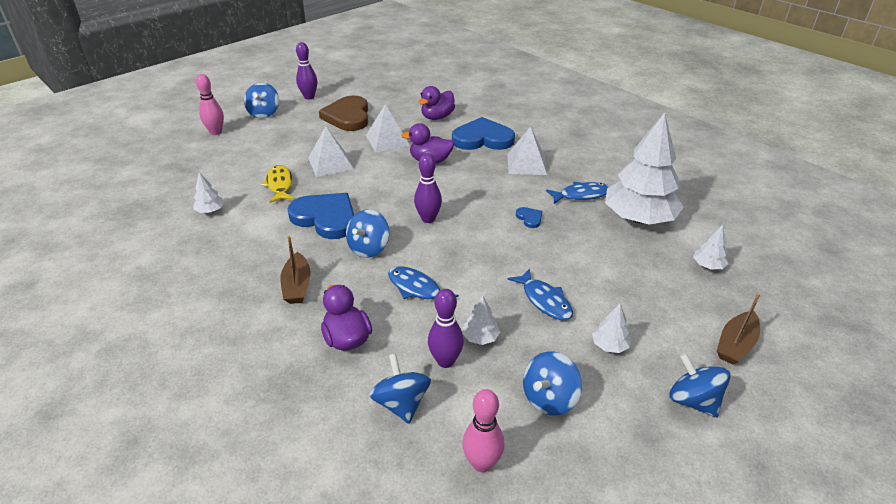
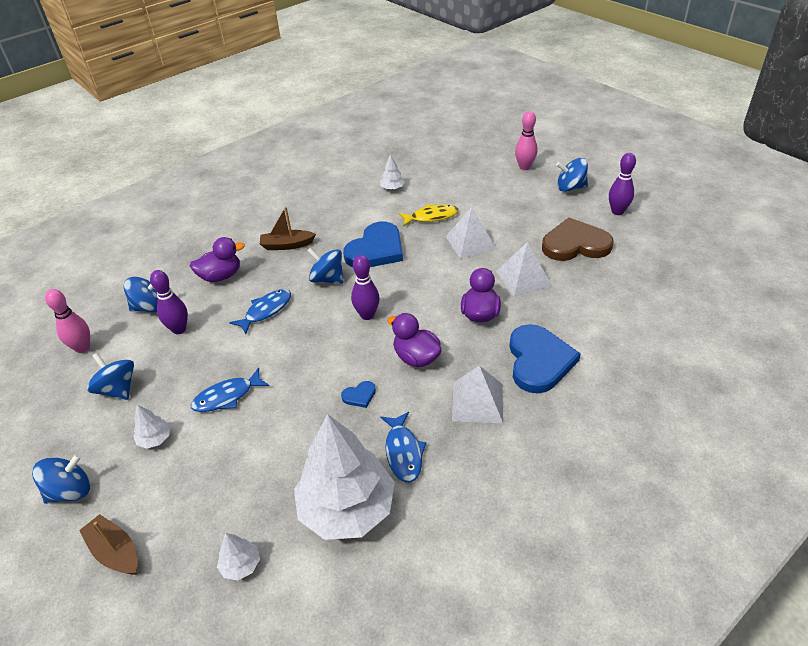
camera: 95 degrees right, 5 degrees up
(437, 117) = (590, 318): purple duck -> purple duck (416, 357)
(480, 337) = (196, 350): white tree -> none

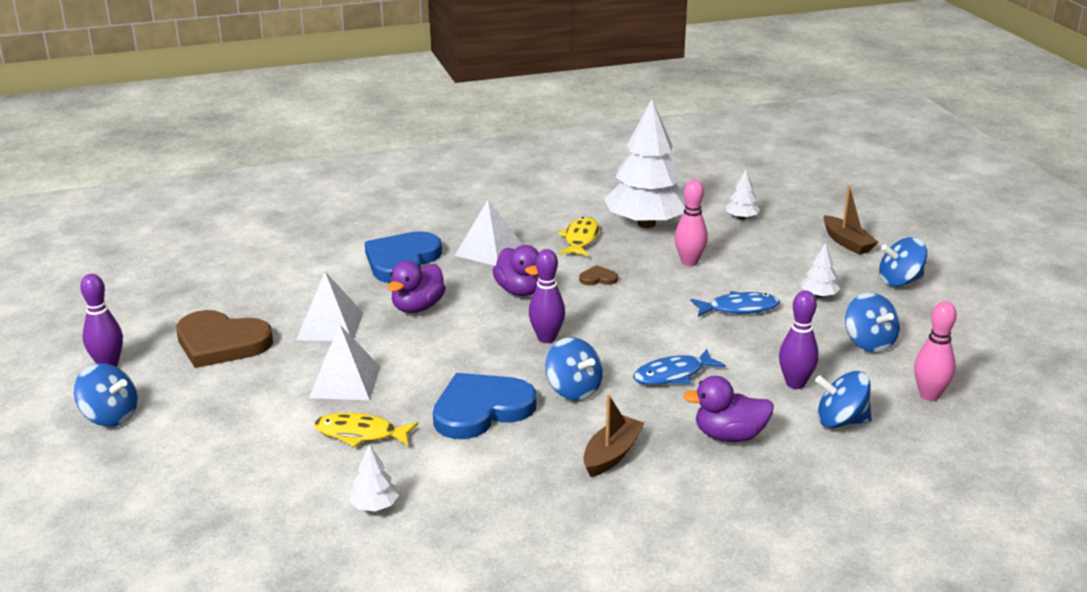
camera: 160 degrees left, 15 degrees down
(287, 245) = (611, 455): brown boat -> brown boat turned 75 degrees counterclockwise
(359, 395) = (598, 278): blue heart -> brown heart
(403, 452) = (580, 239): blue fish -> yellow fish
(524, 167) = (120, 475): pink bowling pin -> pink bowling pin (689, 262)

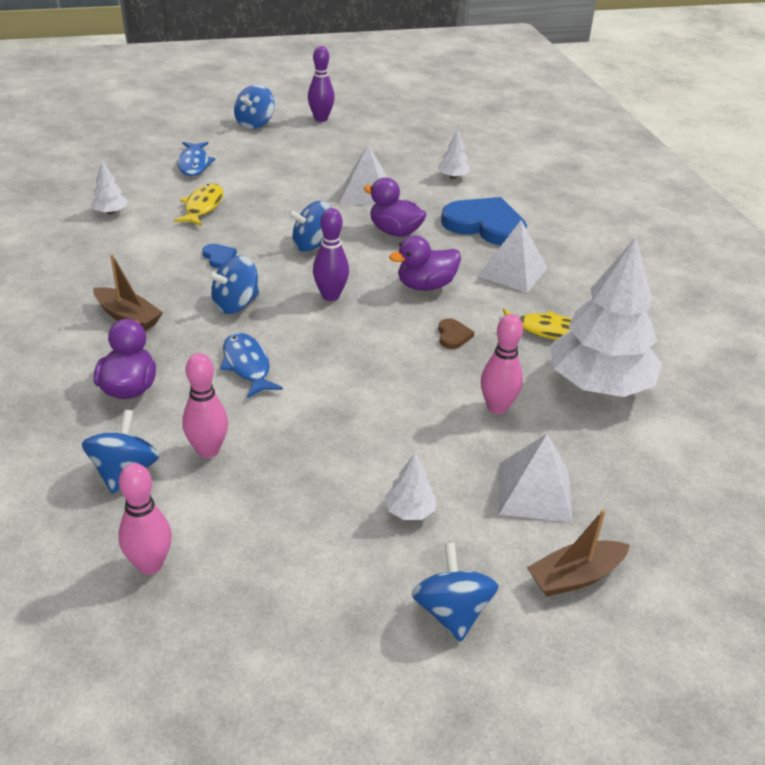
camera: 90 degrees right, 10 degrees up
(221, 343) = (345, 153): brown heart -> none
(345, 382) = (277, 200): white pyramid -> white pyramid (534, 492)
(481, 409) = (219, 257): blue heart -> blue heart, size x0.42
(739, 308) = (380, 432): blue fish -> blue fish (194, 164)
(741, 218) = (637, 473): white tree -> white tree (453, 177)
(795, 383) = (208, 450): purple bowling pin -> pink bowling pin
(869, 343) = (283, 535): blue spinning top -> blue spinning top (312, 245)

